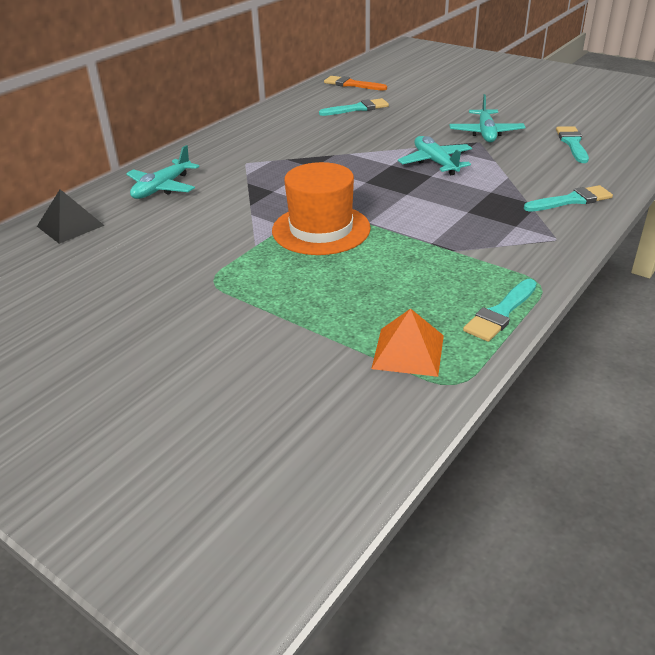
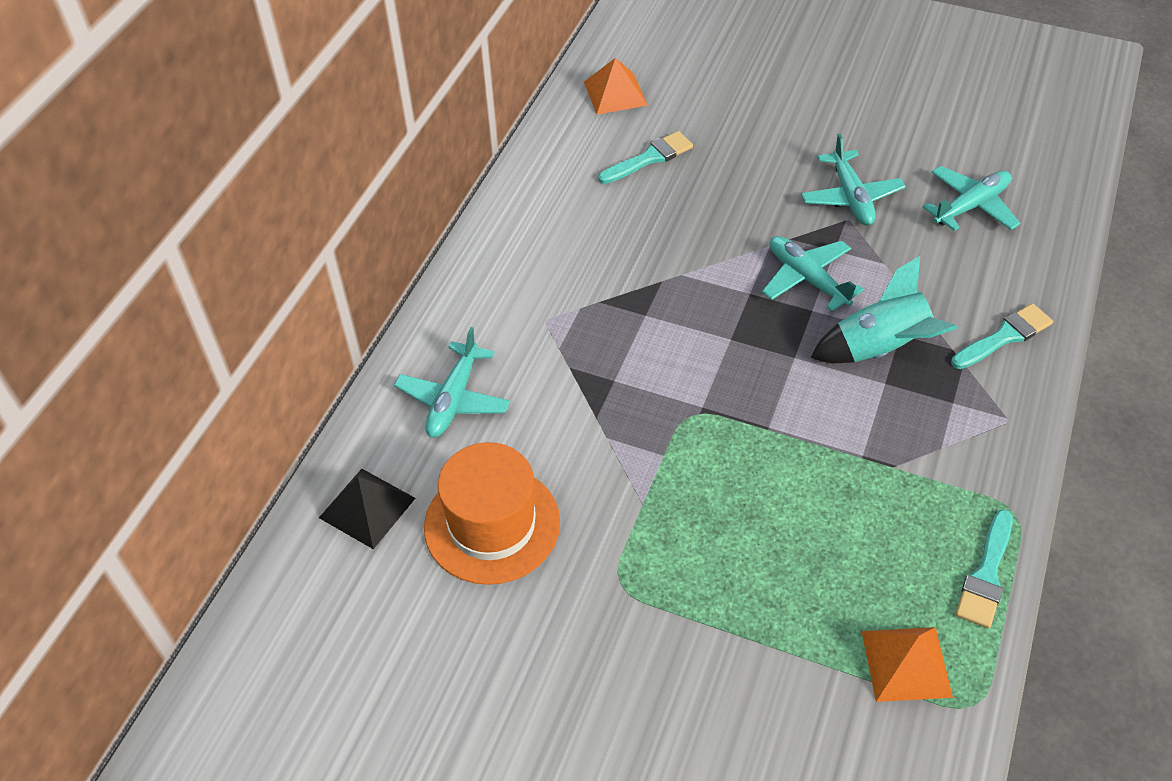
camera: 15 degrees left, 15 degrees up
(321, 229) = (713, 454): orange hat -> orange hat (492, 524)
(352, 84) = (615, 93): orange brush -> orange pyramid
(472, 196) = (880, 349): none -> turquoise rocket
(572, 143) = (971, 206): turquoise brush -> turquoise plane

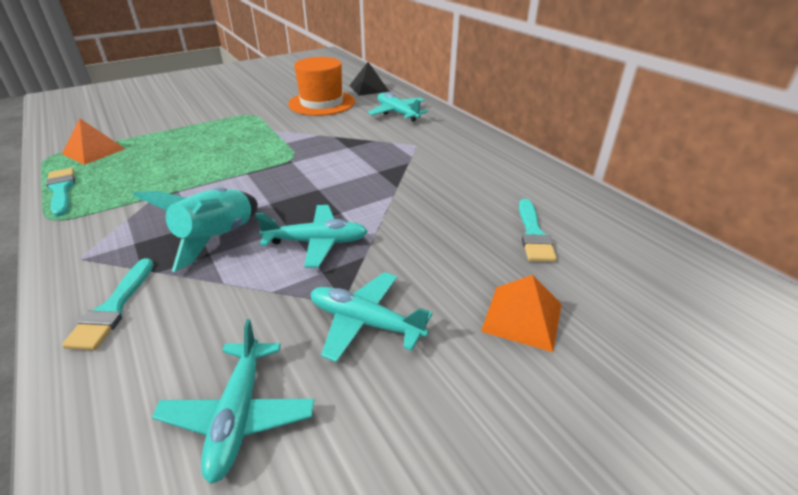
camera: 125 degrees right, 15 degrees down
(615, 93) = (648, 255): orange pyramid -> orange pyramid (522, 317)

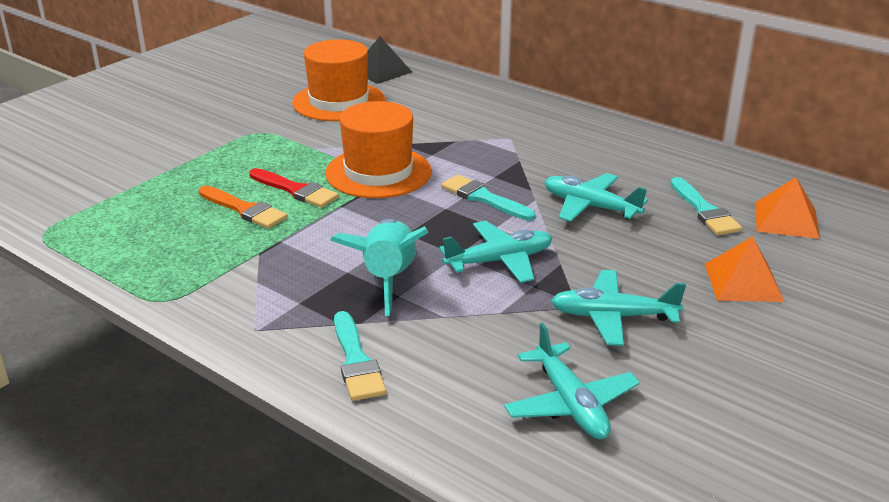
camera: 20 degrees left, 5 degrees down
(61, 190) = (126, 268): turquoise brush -> turquoise brush (483, 198)
(94, 151) = (99, 216): orange pyramid -> orange pyramid (786, 220)
(182, 164) = (244, 210): none -> orange brush
(230, 156) = (296, 190): none -> red brush
(298, 153) = (378, 172): none -> orange hat
(397, 113) = (451, 101): turquoise plane -> turquoise plane (590, 206)

